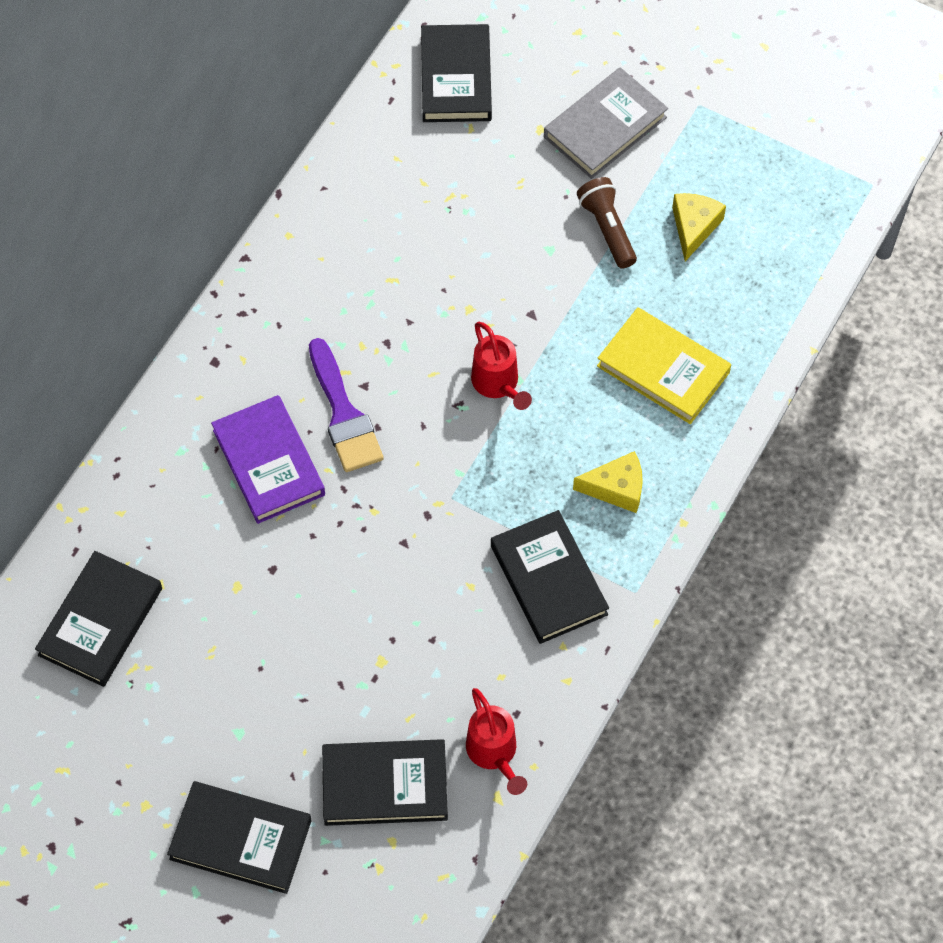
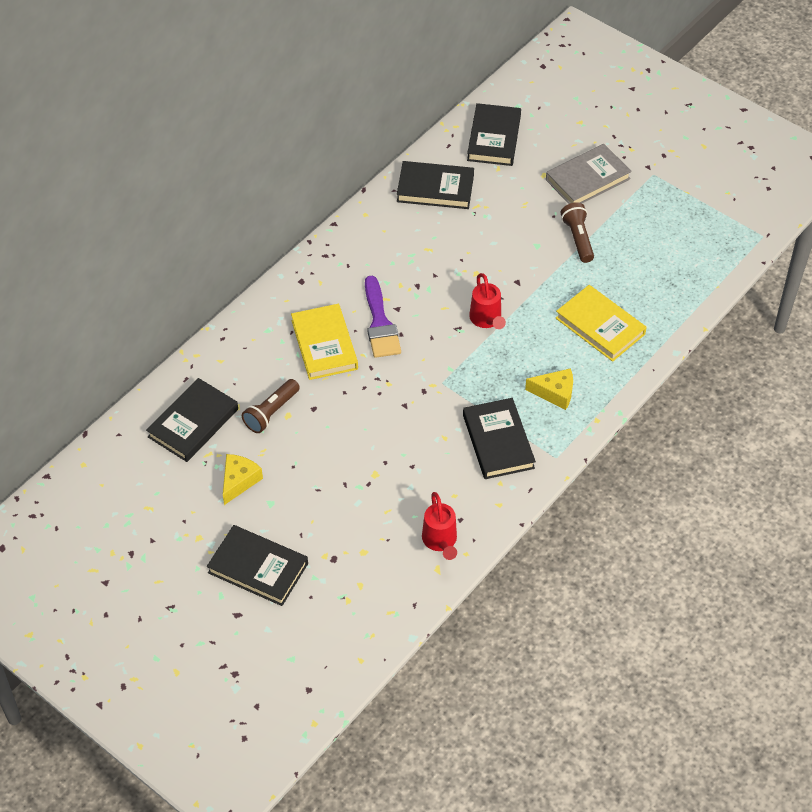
camera: 10 degrees right, 10 degrees down
(211, 586) = (271, 413): none -> brown flashlight
(269, 462) = (324, 345): purple book -> yellow book
(385, 785) = (362, 549): black book -> black book (435, 188)
(694, 227) = (636, 245): yellow cheese -> yellow cheese (239, 481)

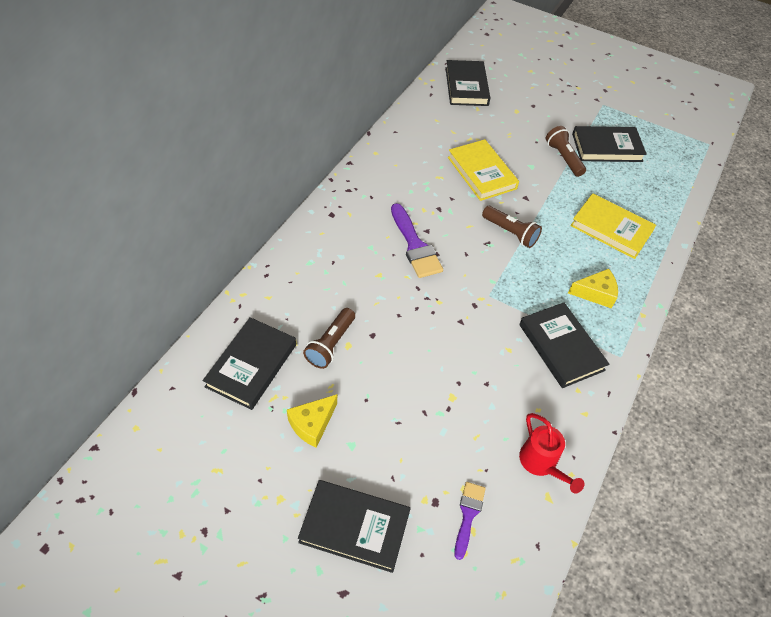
camera: 15 degrees left, 0 degrees up
(239, 481) = (312, 424): yellow cheese -> yellow cheese turned 150 degrees counterclockwise
(324, 345) = (368, 271): yellow book -> yellow book (482, 173)
(360, 573) = (468, 515): none -> purple brush
(435, 188) = (430, 127): black book -> black book (607, 147)
(486, 320) = (510, 233): red watering can -> brown flashlight
(587, 179) = (553, 111): grey book -> none

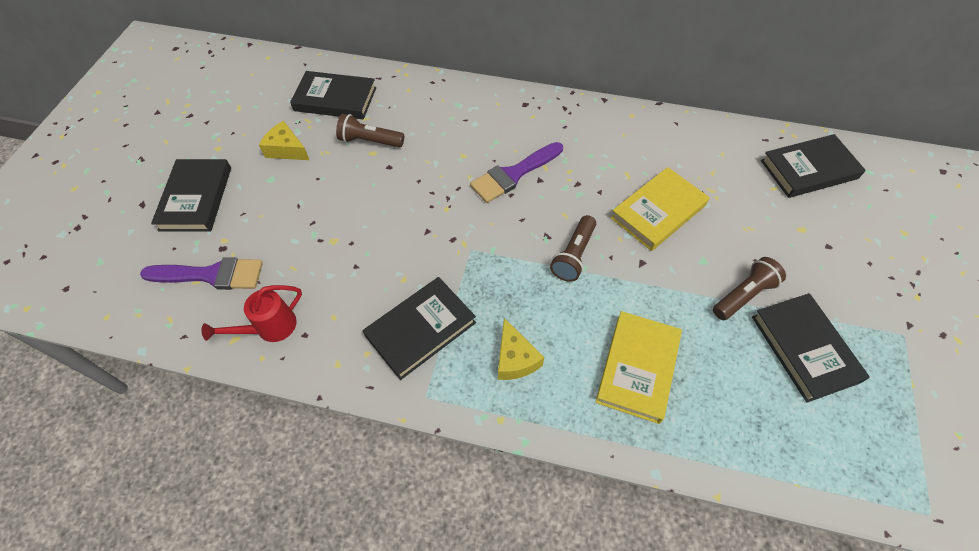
camera: 80 degrees right, 5 degrees up
(468, 515) = (211, 275): purple brush -> purple brush, size x1.64

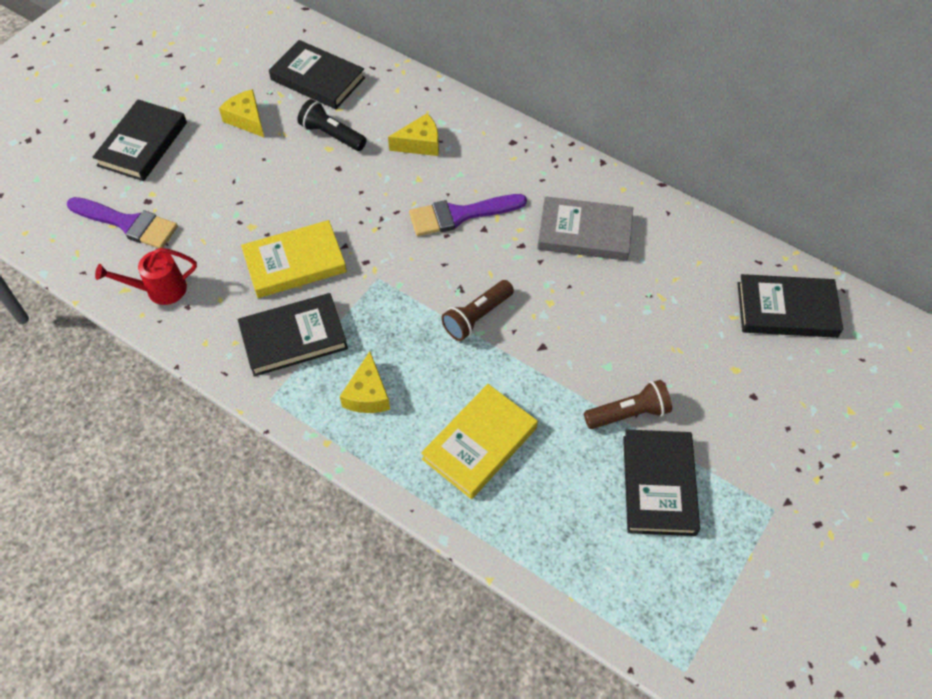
camera: 20 degrees right, 0 degrees up
(369, 141) = (331, 135): brown flashlight -> black flashlight
(449, 127) = (420, 144): none -> yellow cheese
(622, 158) = (584, 233): none -> grey book
(658, 212) = (590, 301): yellow book -> yellow book (295, 263)

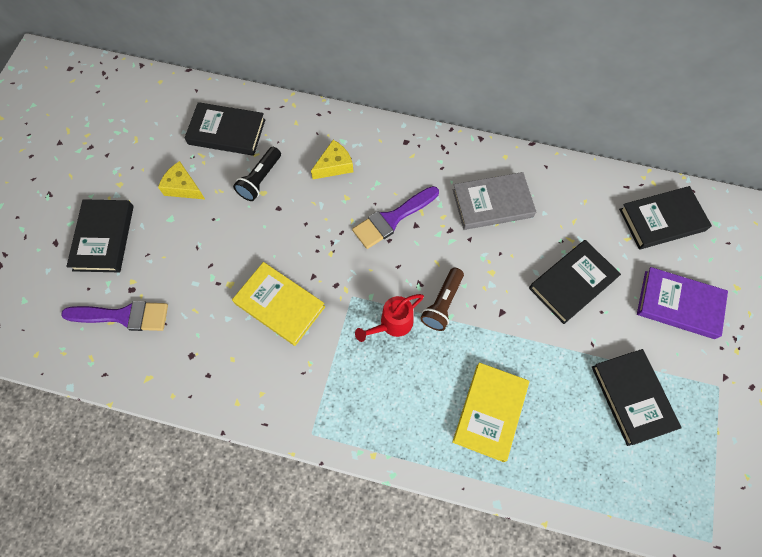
camera: 20 degrees left, 10 degrees up
(160, 290) = (178, 368): red watering can -> red watering can (392, 324)
(293, 337) = (307, 372): black book -> black book (572, 283)
(295, 263) = (279, 305): yellow book -> yellow book turned 75 degrees clockwise
(331, 135) = (260, 180): black flashlight -> black flashlight turned 75 degrees counterclockwise
(367, 394) = (387, 401): yellow cheese -> none
(629, 413) = (587, 346): brown flashlight -> none
(765, 406) = (679, 304): none -> purple book

